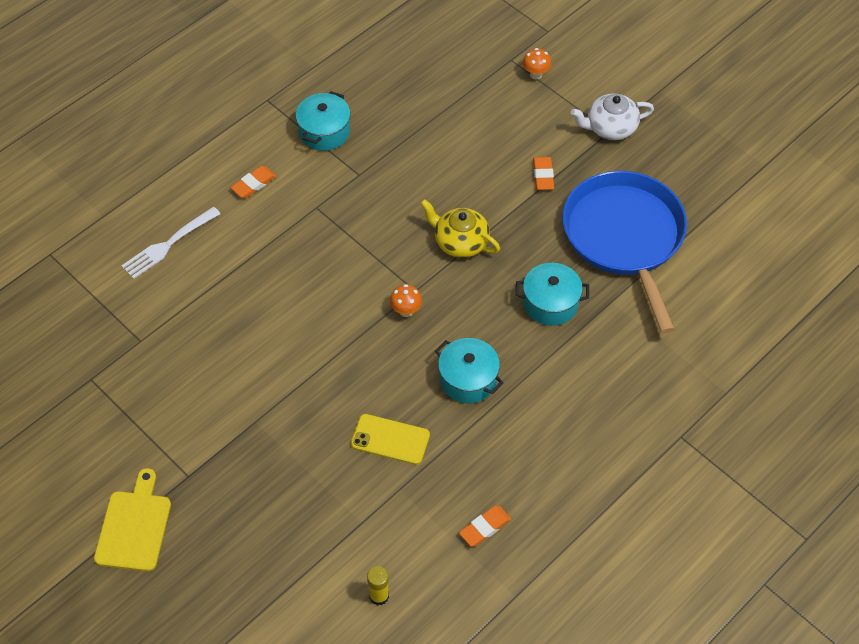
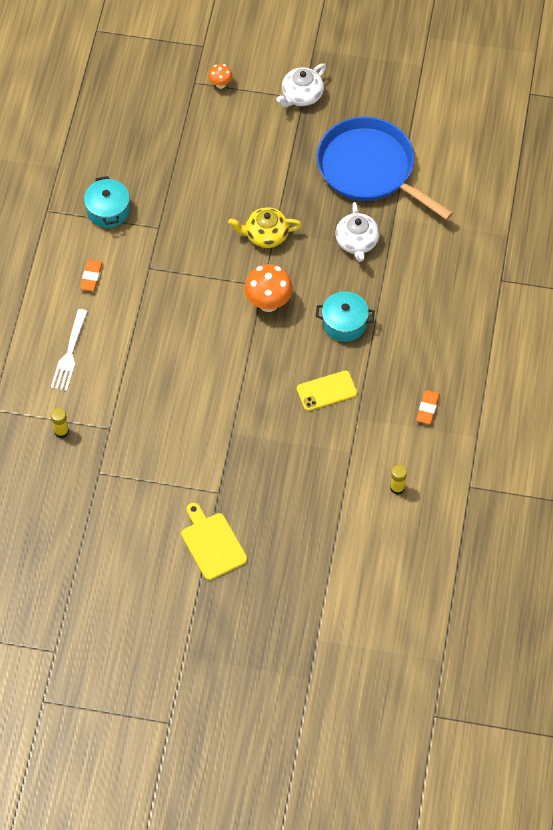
camera: 35 degrees left, 5 degrees up
(93, 315) = (61, 431): none -> yellow glue stick
(406, 311) = (268, 303): orange mushroom -> orange mushroom, size x1.88
(543, 175) = (283, 156): orange eraser -> none
(550, 303) = (357, 242): turquoise pot -> white teapot

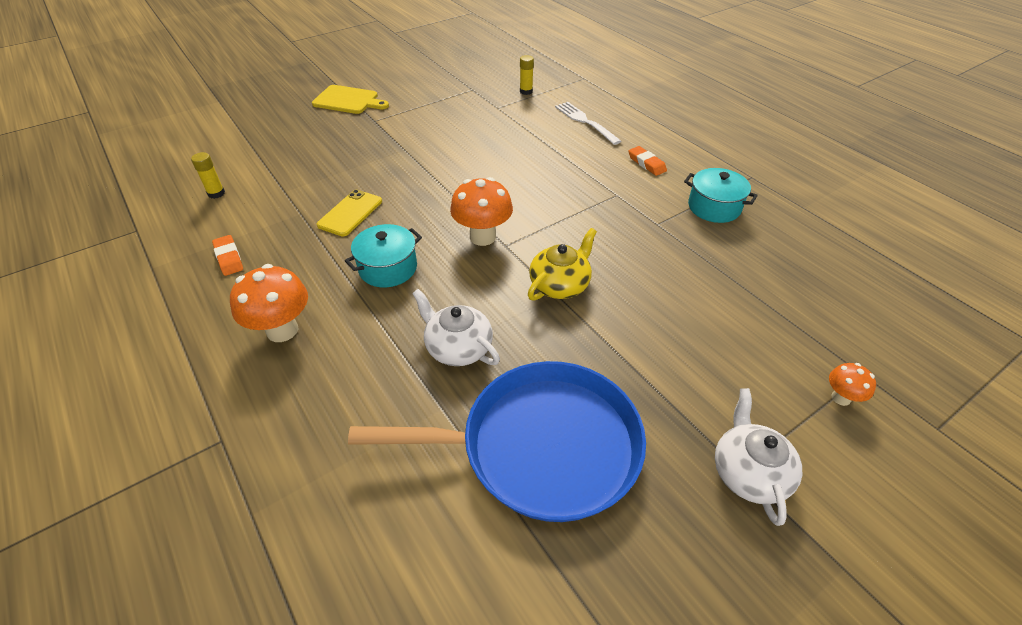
camera: 135 degrees right, 15 degrees down
(433, 324) = (282, 330): none -> orange mushroom

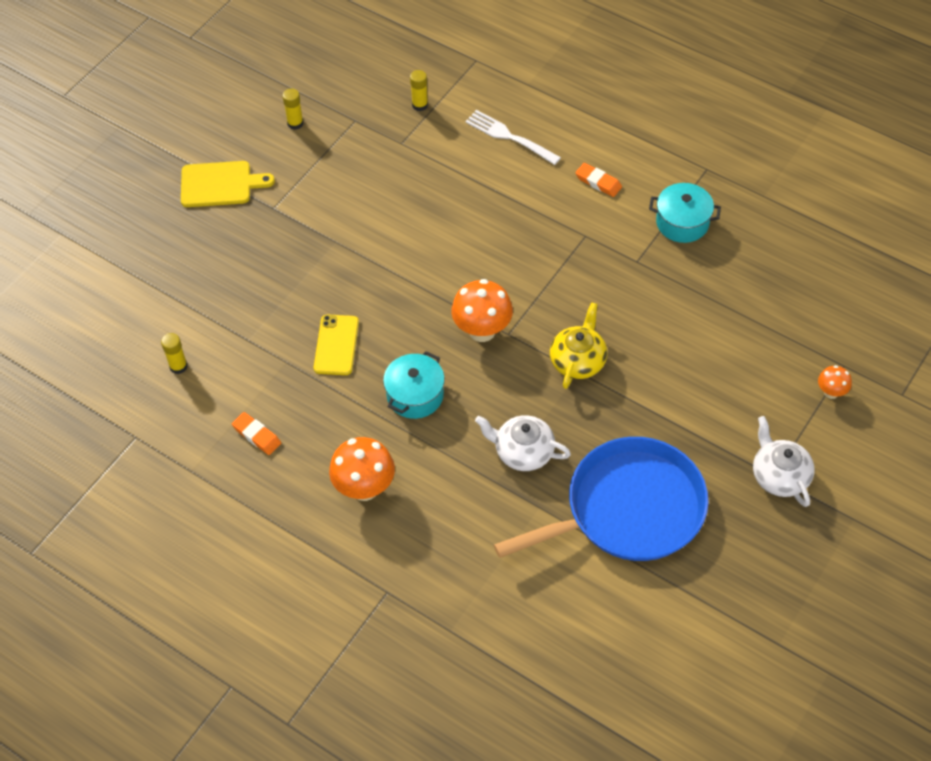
camera: 20 degrees left, 10 degrees up
(428, 82) = (295, 123): none -> yellow glue stick

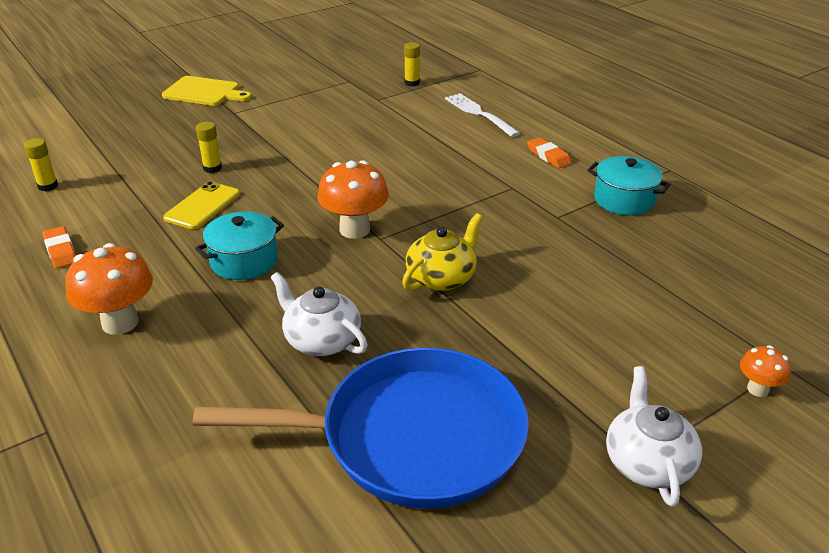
camera: 20 degrees right, 20 degrees down
(295, 123) = (298, 74): yellow glue stick -> yellow glue stick (212, 168)

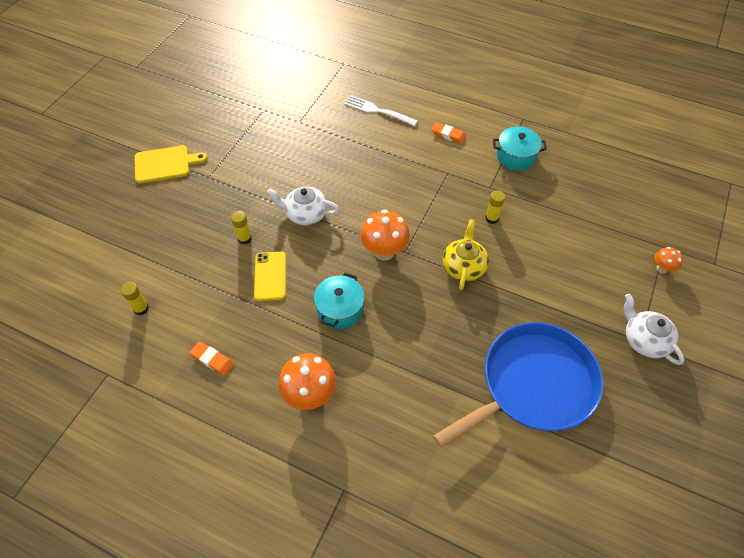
camera: 30 degrees left, 20 degrees up
(321, 340) = (436, 346): white teapot -> white teapot (305, 214)
(412, 83) = (309, 96): yellow glue stick -> yellow glue stick (492, 218)

